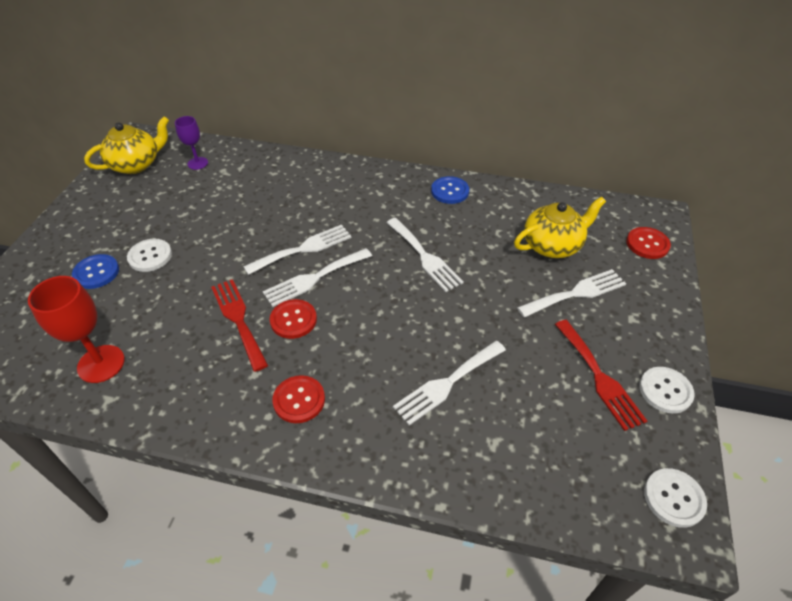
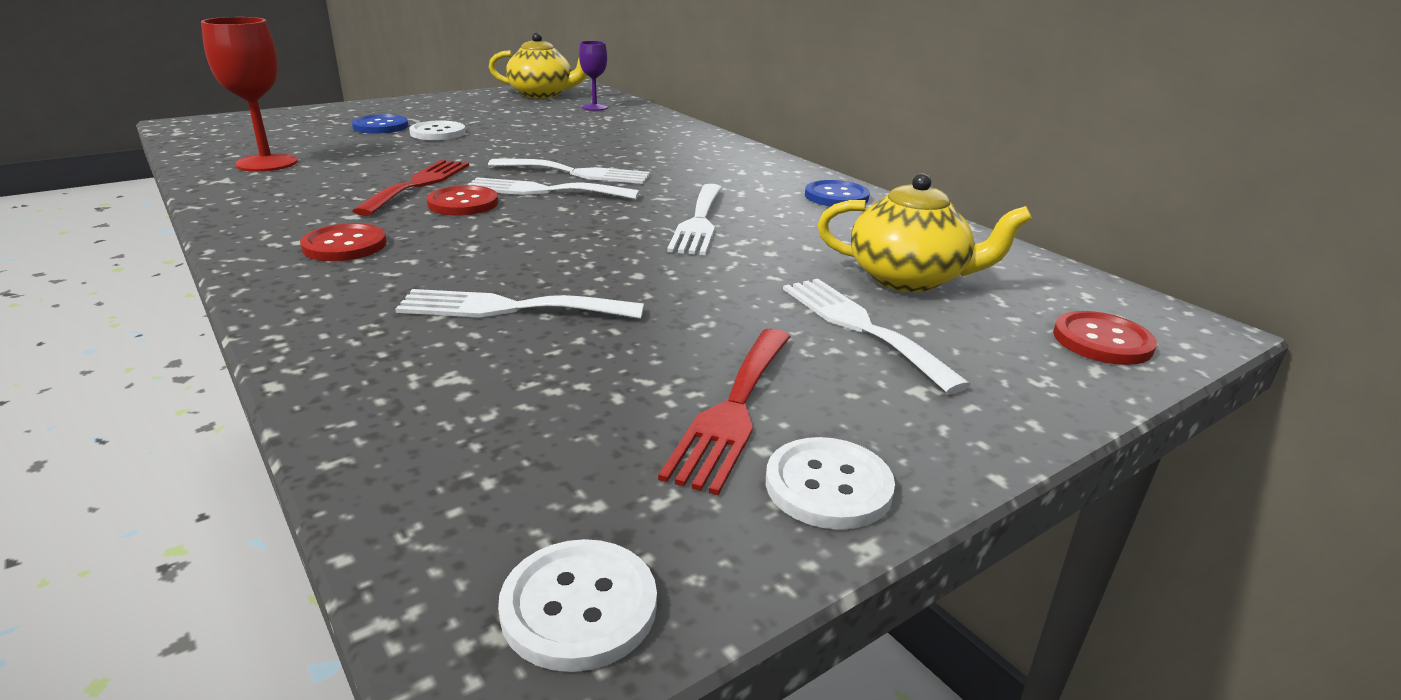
camera: 40 degrees right, 20 degrees down
(576, 293) = (861, 327): white fork -> white fork turned 135 degrees counterclockwise

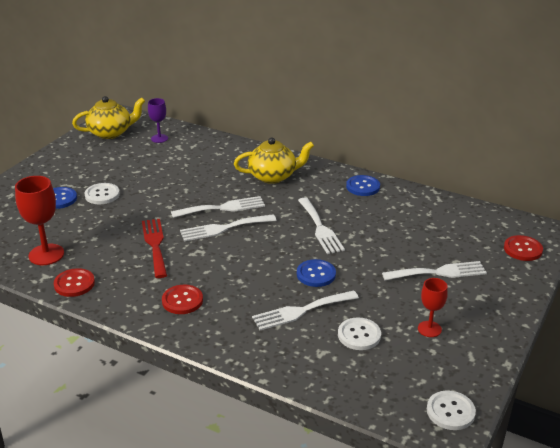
camera: 25 degrees left, 5 degrees up
(463, 203) = (197, 252): red button -> red button (74, 284)
(610, 270) = (316, 274): none -> blue button
(733, 410) = (429, 329): red fork -> red goblet
(828, 486) = (481, 347): white button -> white button (359, 335)
(861, 327) = (439, 272): white fork -> white fork turned 135 degrees clockwise
(909, 279) = (435, 237): yellow teapot -> yellow teapot (273, 176)

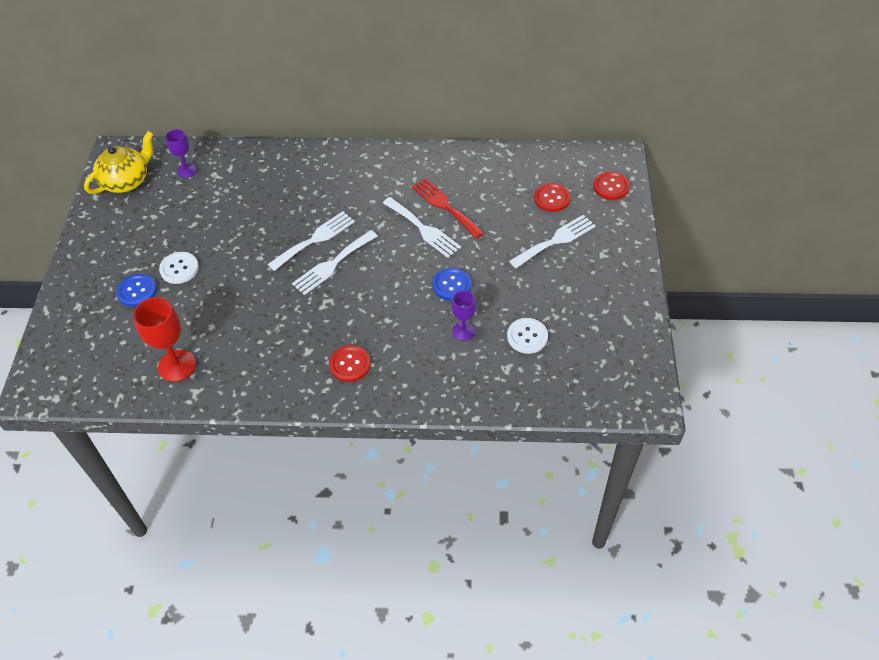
camera: 25 degrees left, 20 degrees up
(74, 284) = (232, 388): red button -> red button (552, 198)
(155, 245) = (279, 310): red fork -> red fork (445, 206)
(273, 176) = (339, 180): yellow teapot -> none
(301, 311) = (463, 331): white fork -> purple goblet
(363, 187) = (433, 163): blue button -> none
(429, 329) = (580, 306): red goblet -> none
(450, 411) = (640, 382): white button -> none

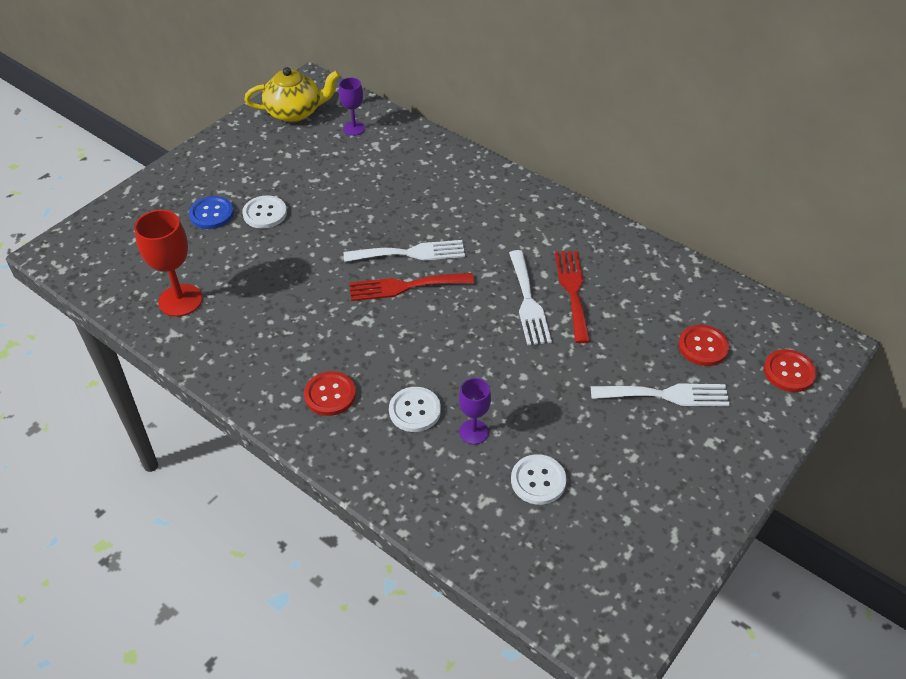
camera: 35 degrees right, 5 degrees down
(332, 264) = (405, 286): white fork -> red fork
(414, 341) = (415, 410): none -> white button
(452, 285) = (505, 376): blue button -> none

